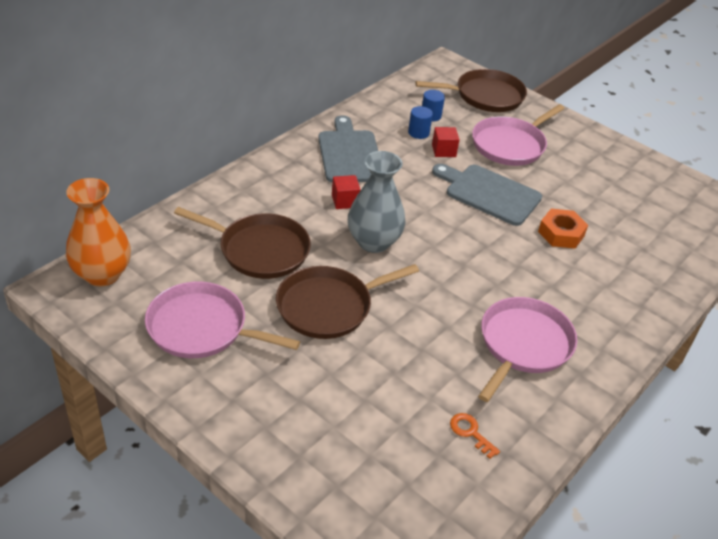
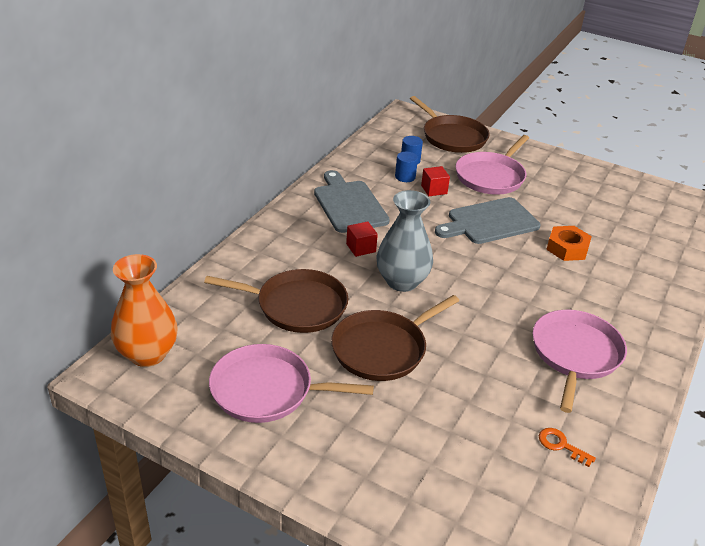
camera: 10 degrees left, 5 degrees down
(485, 96) = (452, 137): brown pan -> brown pan turned 75 degrees clockwise
(489, 193) = (490, 222): grey cutting board -> grey cutting board turned 45 degrees counterclockwise

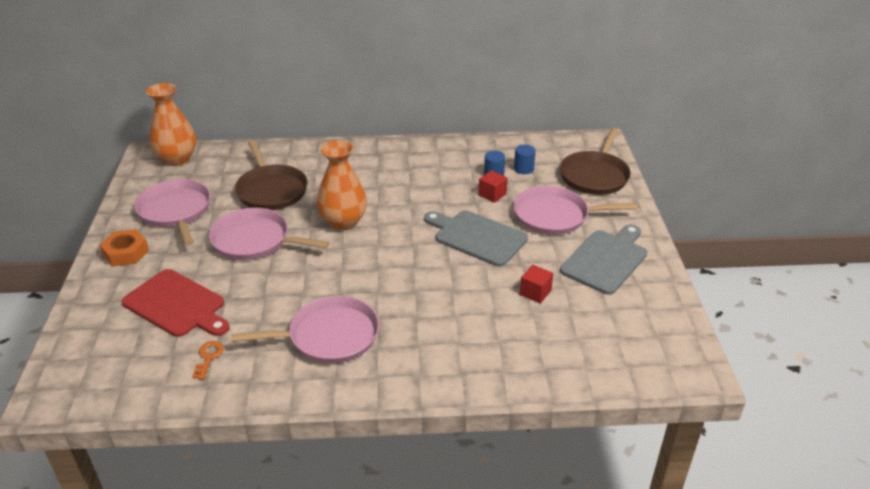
camera: 60 degrees right, 0 degrees up
(349, 204) = (420, 165): grey cutting board -> grey cutting board (606, 259)
(361, 248) = (367, 190): red cube -> red cube (535, 292)
(382, 348) = (255, 240): brown pan -> pink pan
(402, 281) = (343, 222): grey vase -> orange vase
(456, 443) = (177, 305): none -> red cutting board
(567, 248) = (486, 291): orange nut -> orange nut (126, 253)

